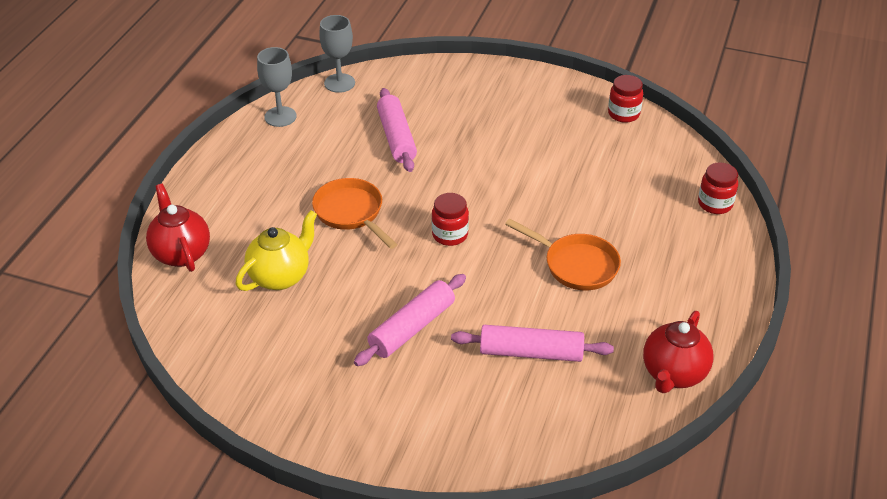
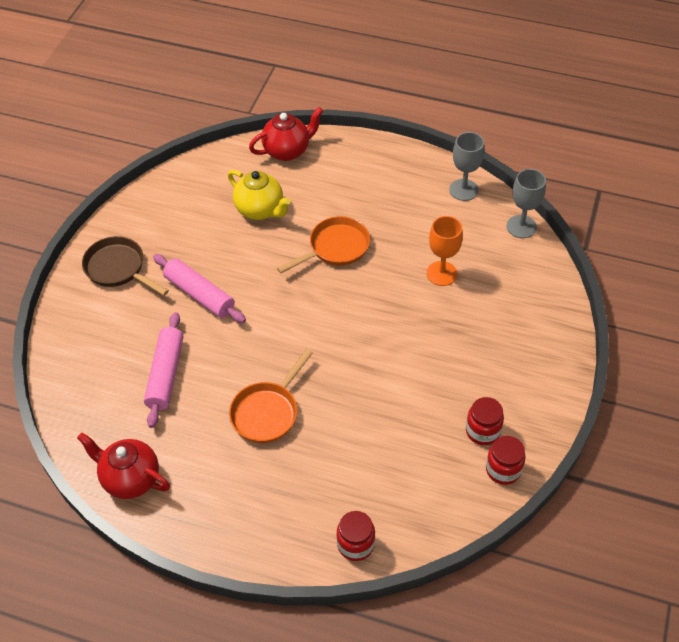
camera: 90 degrees right, 10 degrees up
(362, 413) = (118, 268): none -> brown pan
(396, 137) = (441, 273): pink rolling pin -> orange goblet
(450, 235) = (308, 317): red jar -> red jar (482, 431)

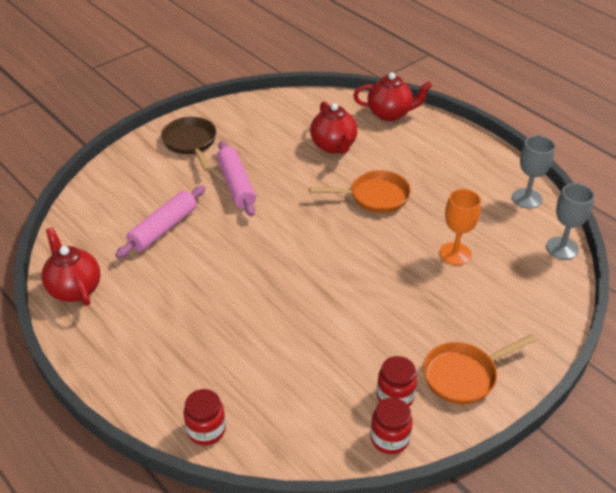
camera: 30 degrees right, 10 degrees down
(260, 210) = (334, 146): yellow teapot -> red teapot
(267, 412) = (219, 291): orange pan -> orange pan (464, 375)

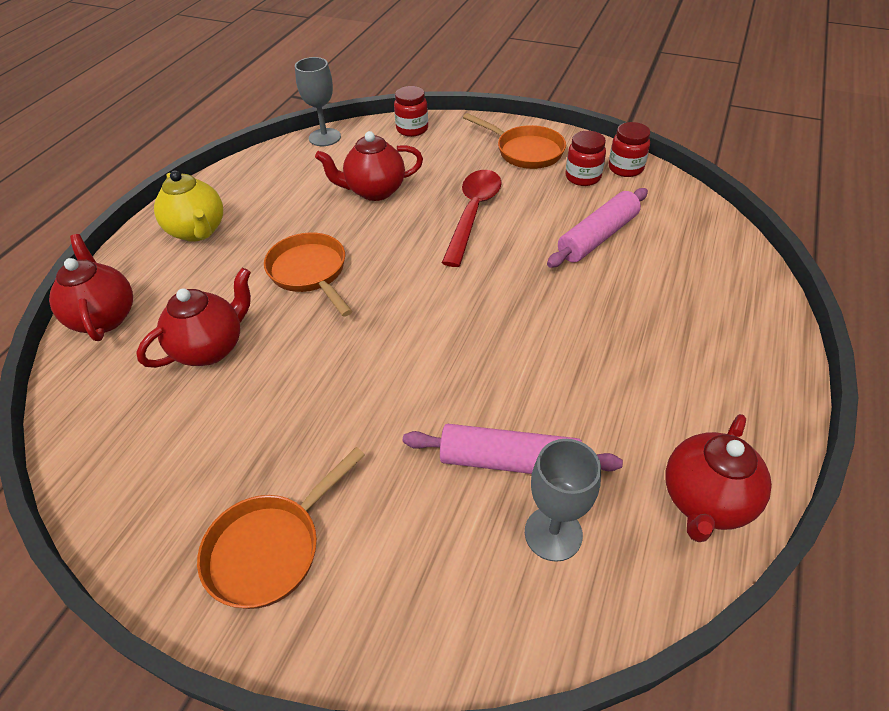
camera: 115 degrees left, 5 degrees up
(191, 143) = (271, 548): brown pan -> orange pan
(206, 430) = (738, 268): red jar -> red jar (412, 129)
(236, 185) = (357, 420): pink rolling pin -> pink rolling pin (597, 237)
(387, 299) = (473, 214): none -> red spoon
(455, 254) = (374, 191): orange goblet -> red teapot
(456, 158) = (198, 231): none -> yellow teapot
(526, 198) = (256, 169): grey goblet -> grey goblet (553, 533)

